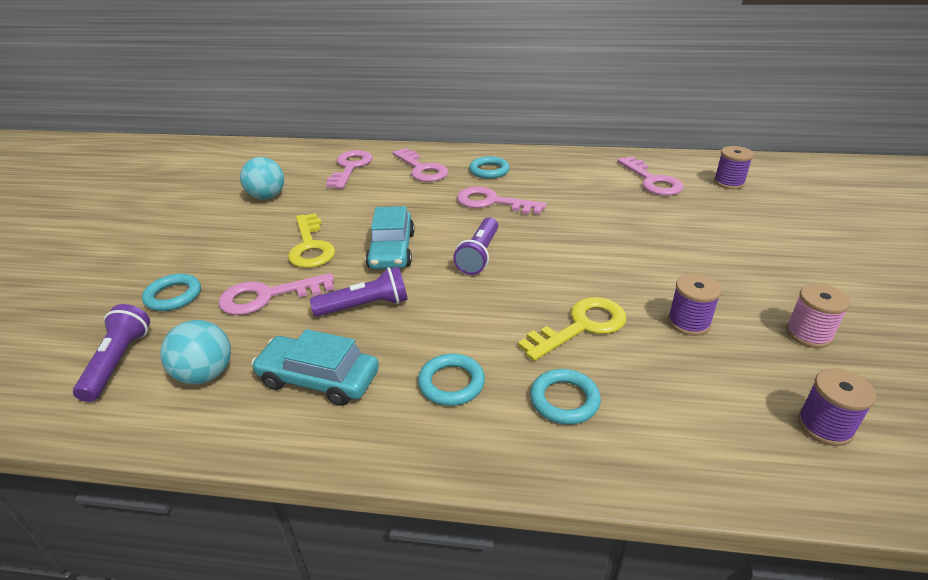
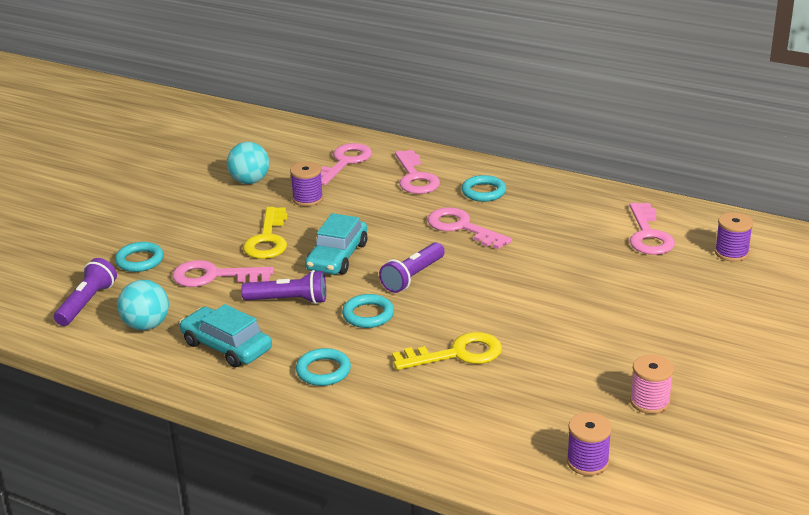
camera: 20 degrees right, 5 degrees down
(564, 400) = (401, 401): turquoise ring -> turquoise ring (368, 315)
(688, 322) = (552, 371): purple spool -> purple spool (307, 199)

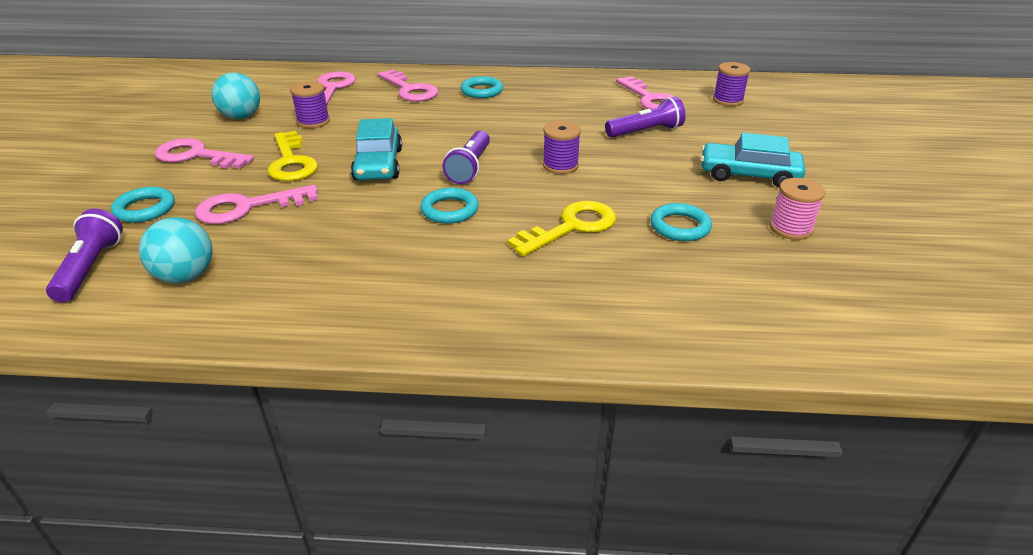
camera: 25 degrees left, 5 degrees up
(226, 346) = (305, 277): turquoise car -> turquoise car (749, 175)
(288, 300) = (351, 214): purple flashlight -> purple flashlight (645, 131)
(323, 371) = (440, 277): turquoise ring -> turquoise ring (680, 226)
(462, 227) = (485, 120): pink key -> pink key (197, 156)
(587, 462) = (796, 301): purple spool -> purple spool (560, 166)

